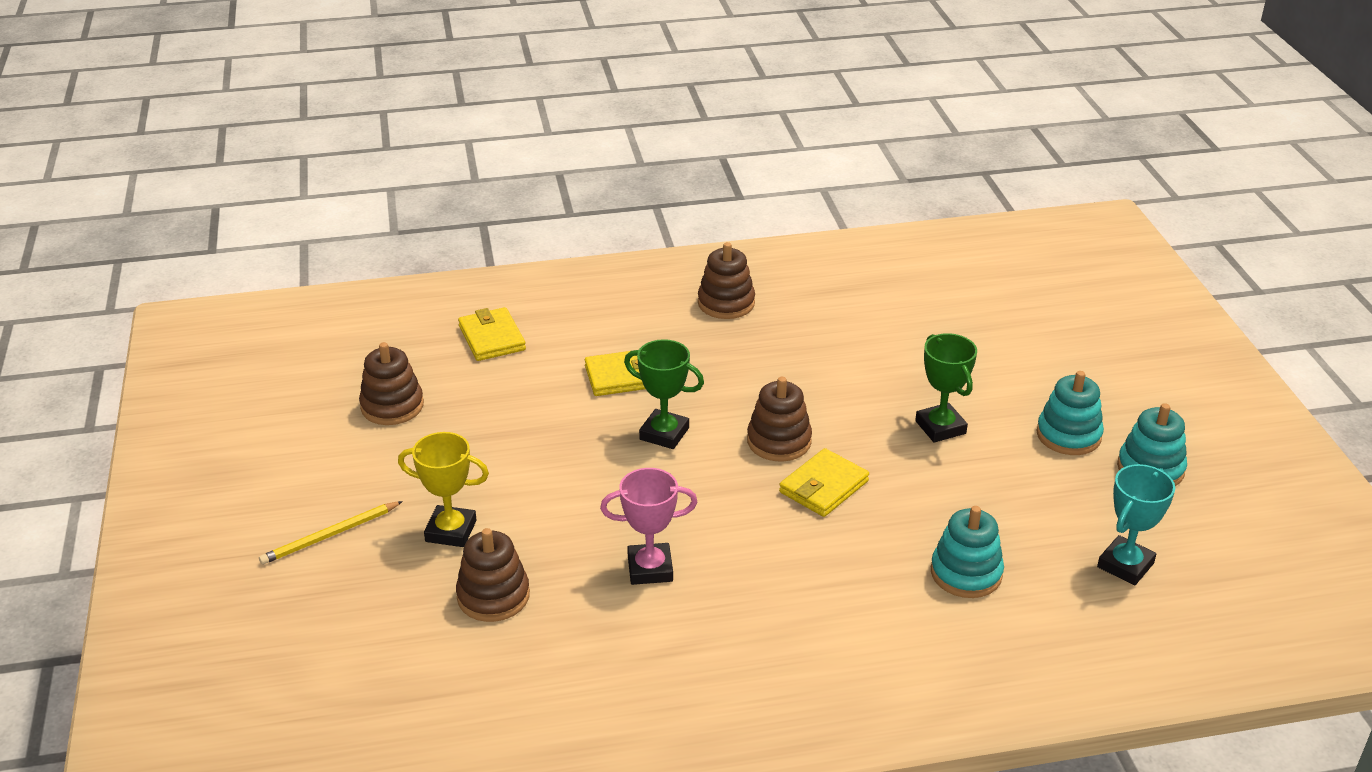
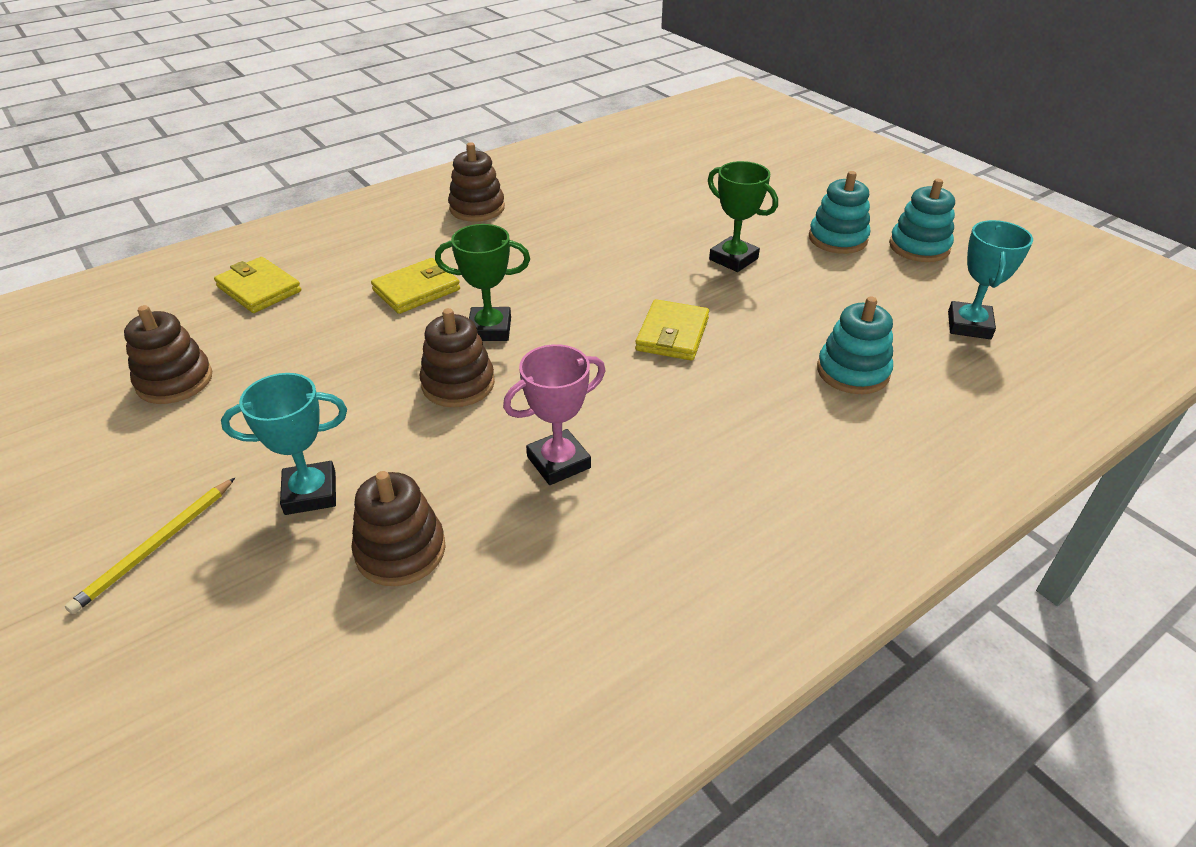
camera: 25 degrees left, 5 degrees up
(451, 531) = (310, 493): yellow trophy -> turquoise trophy
(779, 441) = (603, 307): brown stacking toy -> brown stacking toy (458, 384)

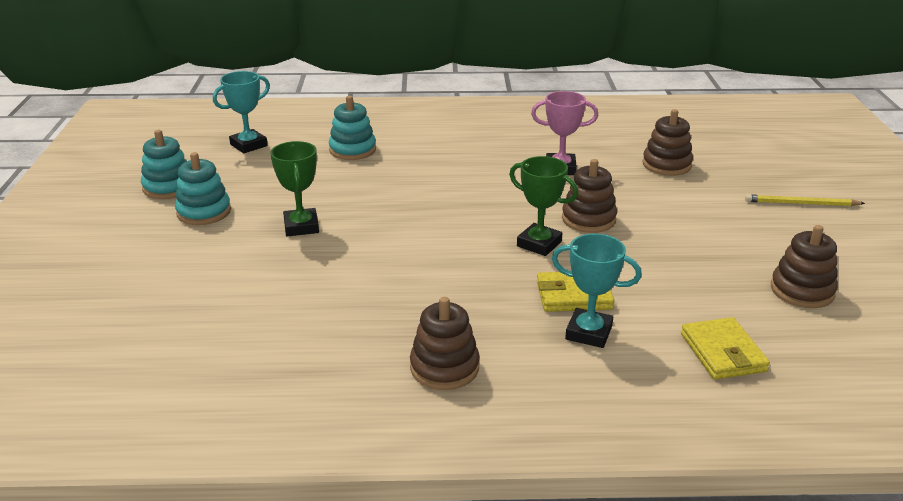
camera: 145 degrees left, 10 degrees down
(156, 546) = (801, 203): yellow pencil -> yellow pencil turned 150 degrees counterclockwise
(310, 493) = (708, 198): turquoise trophy -> turquoise trophy (588, 333)
(672, 334) = (420, 198): yellow wallet -> none

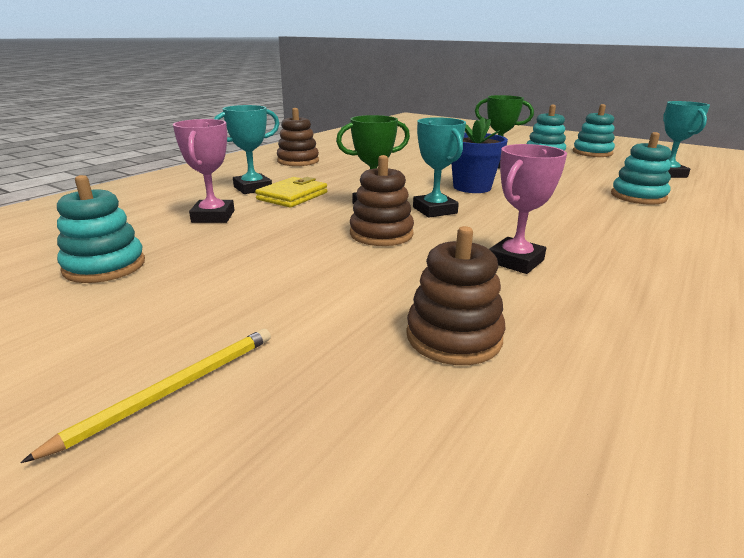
camera: 125 degrees right, 5 degrees down
(415, 218) = (472, 187): none -> blue flower pot
(507, 216) = (434, 210): none -> turquoise trophy
(678, 305) = (213, 216): none -> pink trophy
(723, 352) = (151, 209): yellow wallet -> none
(802, 291) = (105, 266): brown stacking toy -> turquoise stacking toy

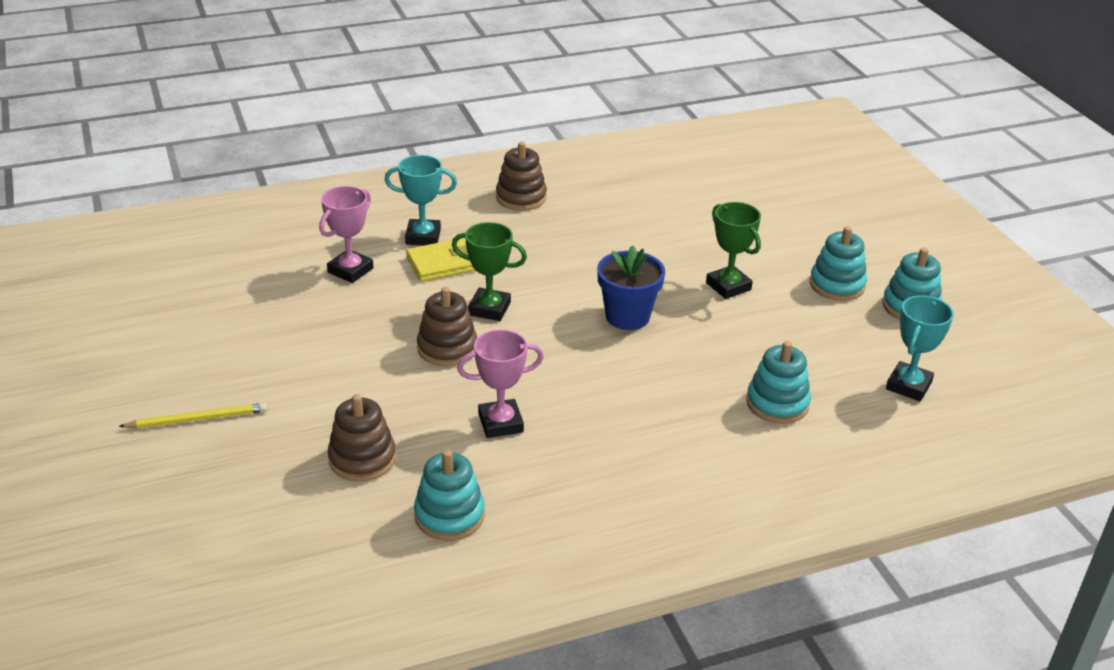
camera: 35 degrees right, 10 degrees up
(105, 266) = (235, 303): turquoise stacking toy -> turquoise stacking toy (449, 515)
(434, 210) = (535, 336): turquoise trophy -> none

